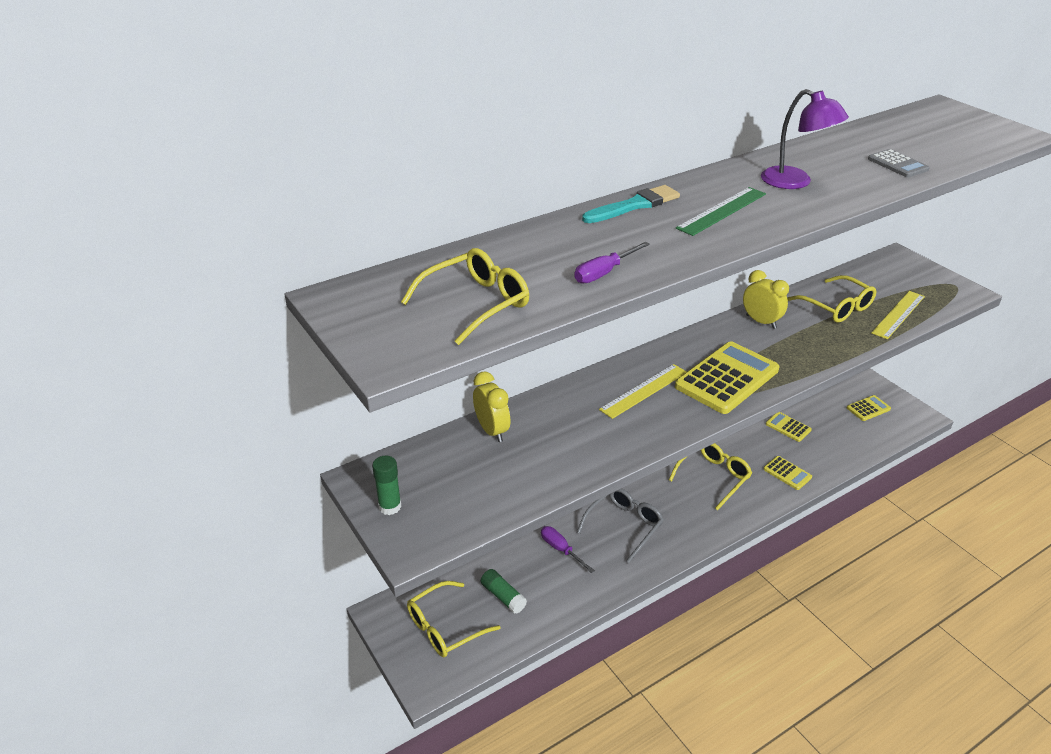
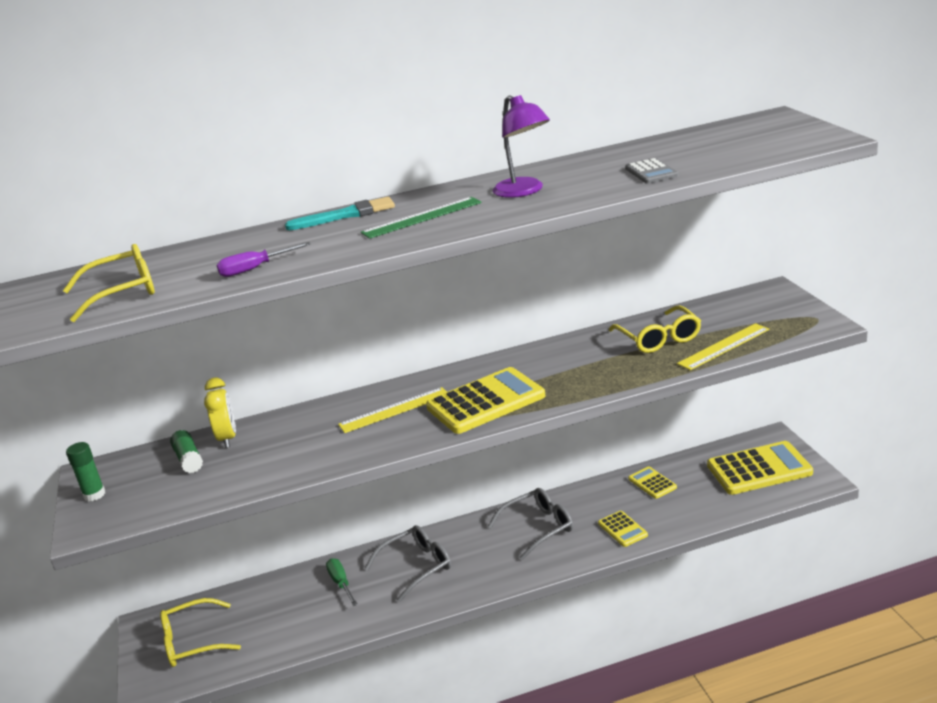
camera: 20 degrees right, 10 degrees down
(503, 596) = (261, 620): green glue stick -> green glue stick (189, 459)
(561, 549) = (341, 583): purple screwdriver -> green screwdriver
(713, 477) = (538, 528): yellow glasses -> grey glasses
(761, 322) = (564, 351): yellow clock -> none
(868, 408) = (759, 469): yellow calculator -> yellow calculator, size x2.01

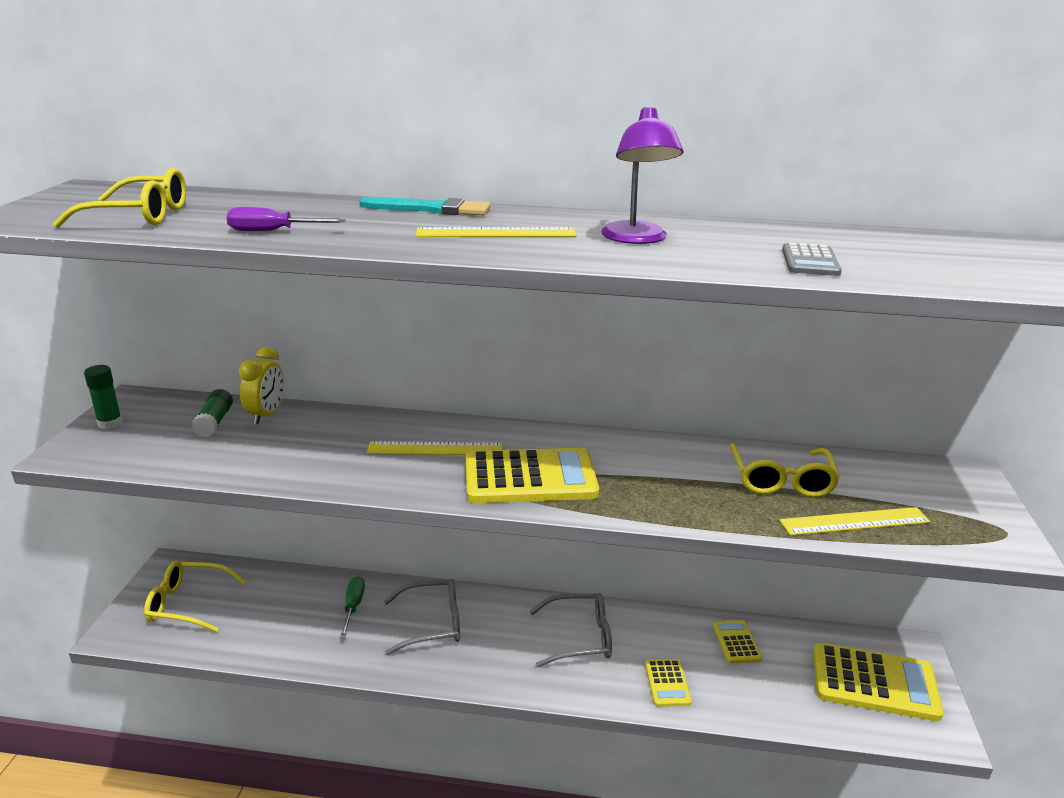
camera: 20 degrees right, 0 degrees up
(422, 217) = (496, 233): green ruler -> yellow ruler

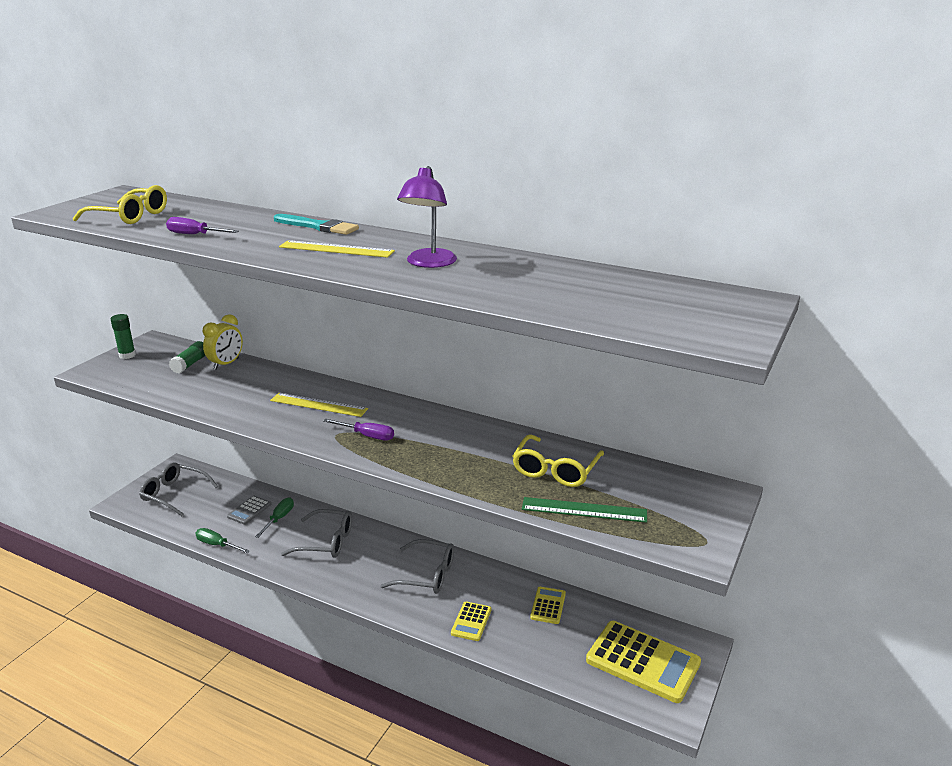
camera: 20 degrees right, 0 degrees up
(188, 604) = (174, 494): yellow glasses -> grey glasses
(289, 660) = (217, 545): none -> green screwdriver
(530, 478) = (367, 436): yellow calculator -> purple screwdriver
(810, 261) = (530, 294): grey calculator -> grey calculator (249, 510)
(854, 521) = (584, 510): yellow ruler -> green ruler

